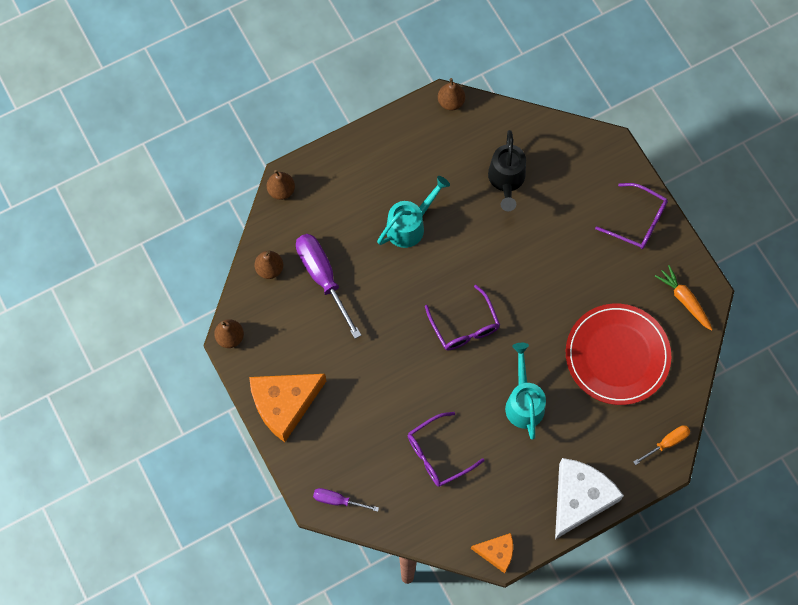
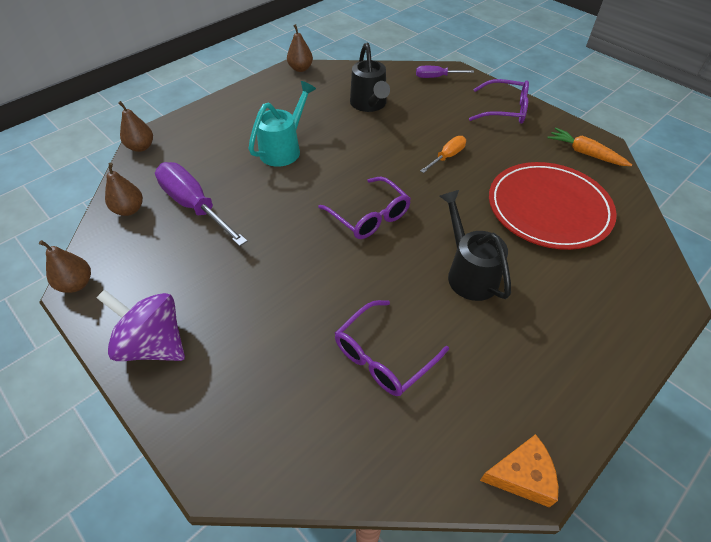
camera: 15 degrees left, 20 degrees down
(284, 404) = (154, 344): orange cheese -> purple spinning top
(338, 500) = (250, 460): purple screwdriver -> purple screwdriver (436, 77)
(524, 402) = (469, 273): turquoise watering can -> black watering can
(579, 498) = (596, 365): white cheese -> none
(666, 443) = (658, 277): orange screwdriver -> orange screwdriver (447, 157)

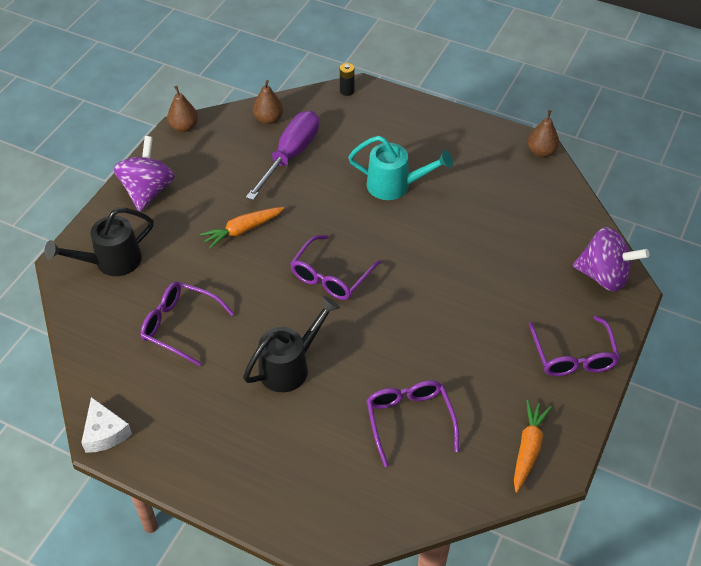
camera: 70 degrees right, 0 degrees up
(141, 147) = (347, 91): brown pear -> black battery
(273, 268) = (242, 230): none -> orange carrot
(369, 105) = (508, 229): black watering can -> black watering can (111, 262)
(436, 77) = (604, 276): purple screwdriver -> purple spinning top
(447, 157) = (451, 317): orange screwdriver -> none
(522, 475) = (105, 433): orange cheese -> white cheese
(548, 208) = (409, 420): red plate -> purple glasses

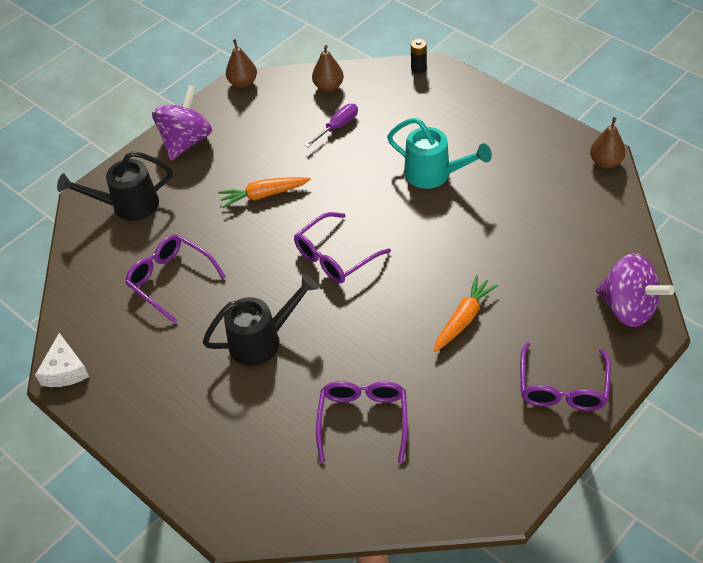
camera: 20 degrees right, 0 degrees up
(290, 155) = (337, 127): purple screwdriver -> purple screwdriver, size x0.53
(528, 448) = (478, 476): orange carrot -> orange carrot (463, 319)

